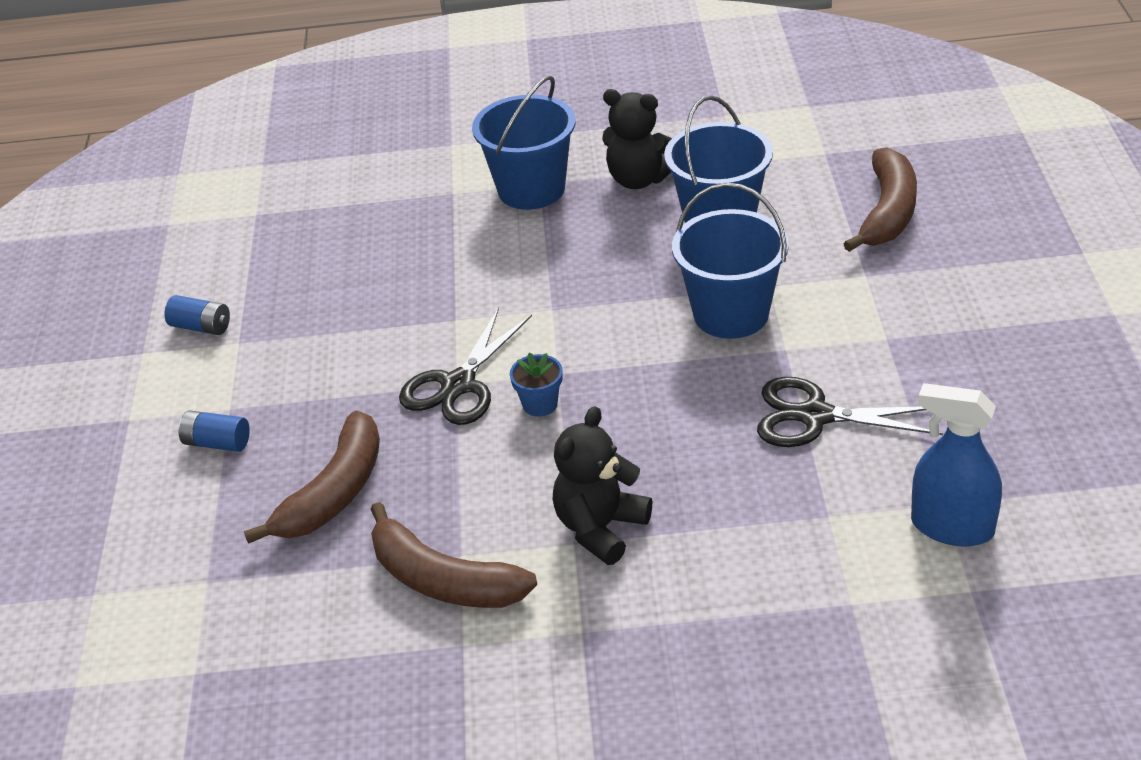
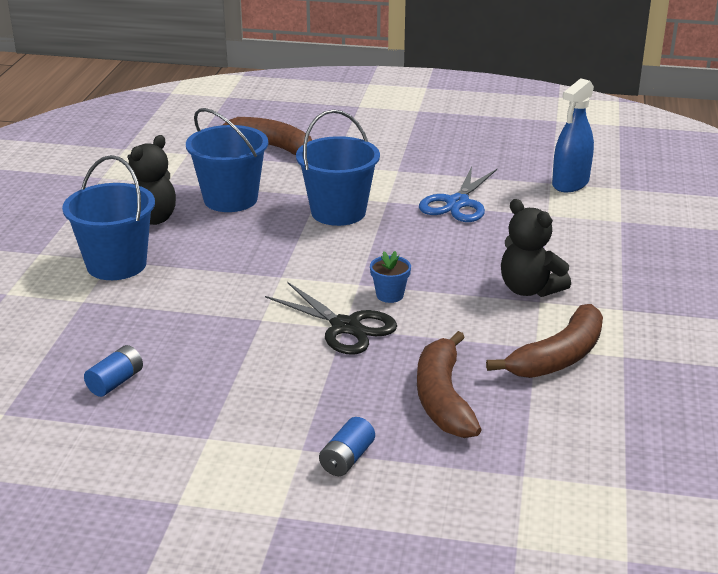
camera: 80 degrees left, 10 degrees down
(201, 327) = (165, 460): blue battery -> blue battery (115, 382)
(334, 492) = (443, 398): brown banana -> brown banana turned 135 degrees counterclockwise
(815, 416) = (458, 203): black scissors -> blue scissors

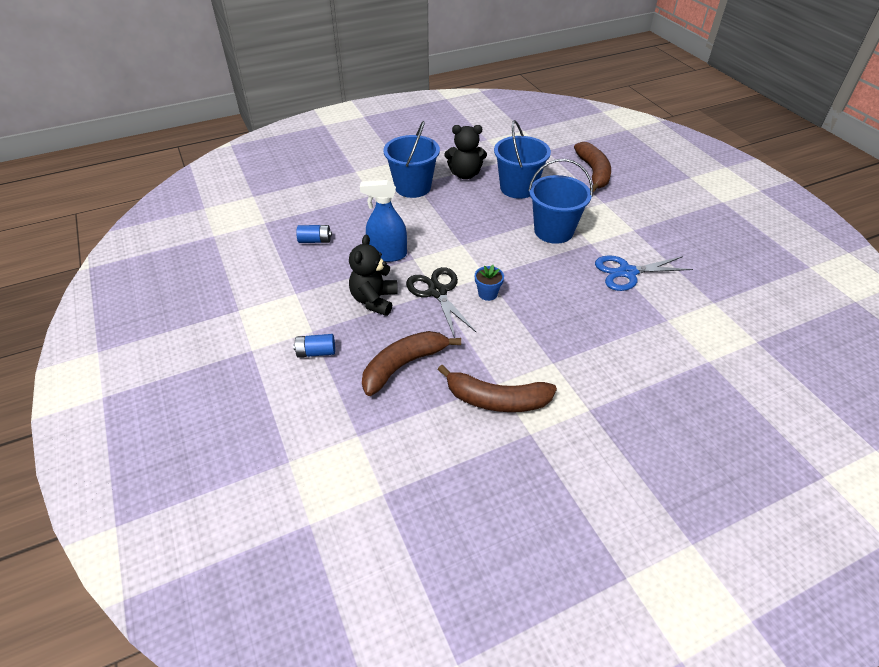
camera: 55 degrees right, 15 degrees up
(345, 327) = (437, 292): black scissors -> black scissors turned 150 degrees clockwise
(529, 289) = (561, 351): black teddy bear -> black teddy bear (374, 300)
(570, 183) = (726, 313): blue spray bottle -> blue spray bottle (387, 254)

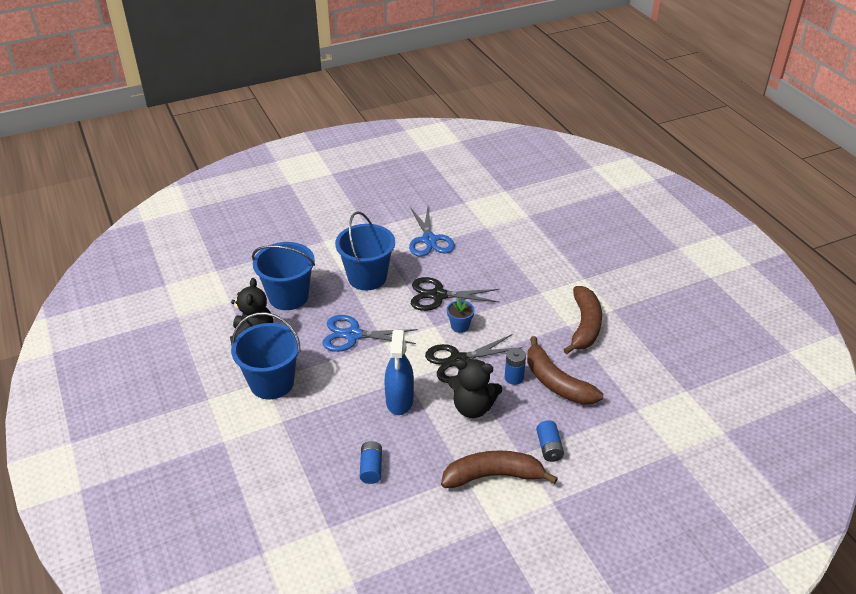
camera: 90 degrees left, 5 degrees down
(412, 331) = (514, 377): none -> blue battery
(470, 225) = (353, 335): none -> blue scissors
(534, 279) = (438, 295): none -> black scissors
(593, 172) = (269, 241): brown banana -> brown banana (493, 476)

